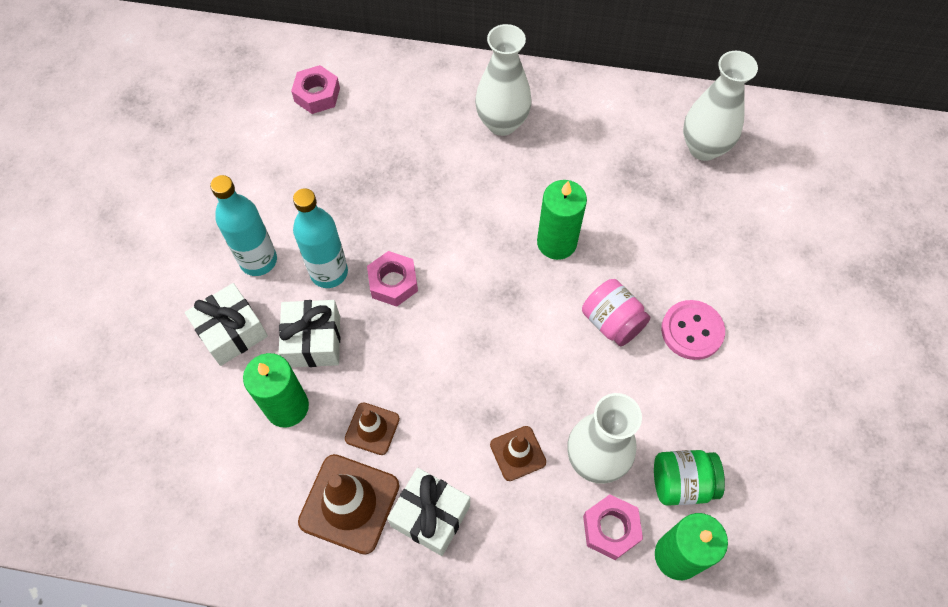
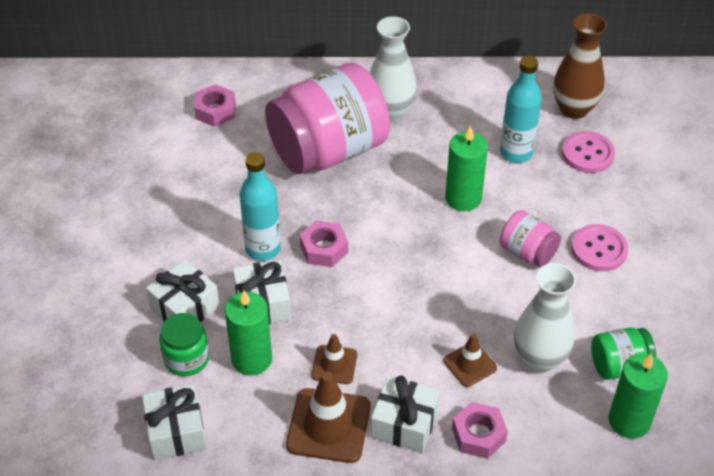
camera: 10 degrees left, 15 degrees down
(189, 482) = (176, 432): none -> white gift
(219, 395) = (186, 359): none -> green jar
(258, 260) = (195, 248): turquoise bottle -> turquoise bottle (516, 153)
(425, 161) = (328, 150): none -> pink jar
(610, 529) = (566, 409): pink nut -> pink nut (478, 435)
(703, 148) = (574, 109): white vase -> brown vase
(706, 207) = (587, 154): none -> pink button

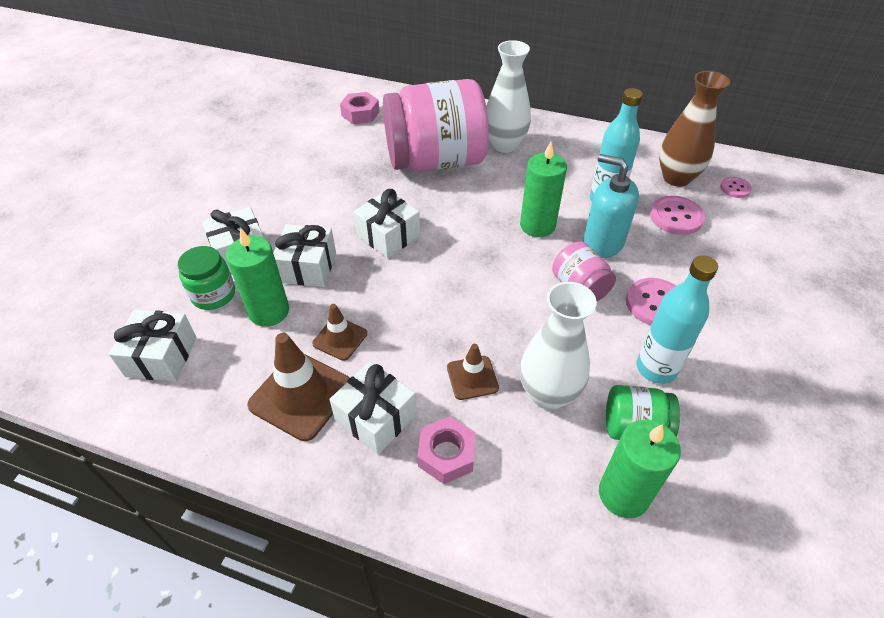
camera: 20 degrees right, 0 degrees up
(263, 249) = (335, 222): turquoise bottle -> turquoise bottle (656, 368)
(324, 249) = (388, 236): pink nut -> white gift
(531, 200) = (603, 242): none -> turquoise soap dispenser
(631, 107) = (735, 188): none -> pink button

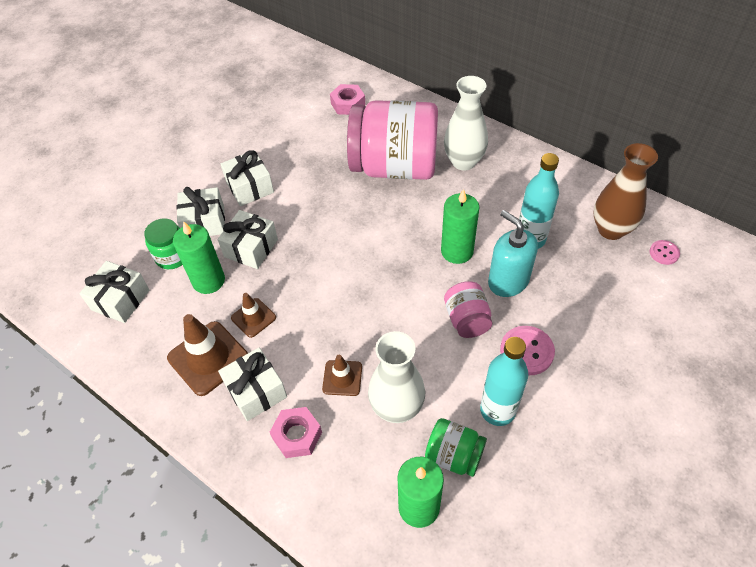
camera: 20 degrees right, 5 degrees up
(388, 236) = (325, 233): white gift -> white gift (250, 187)
(676, 217) = (589, 270): pink button -> none

